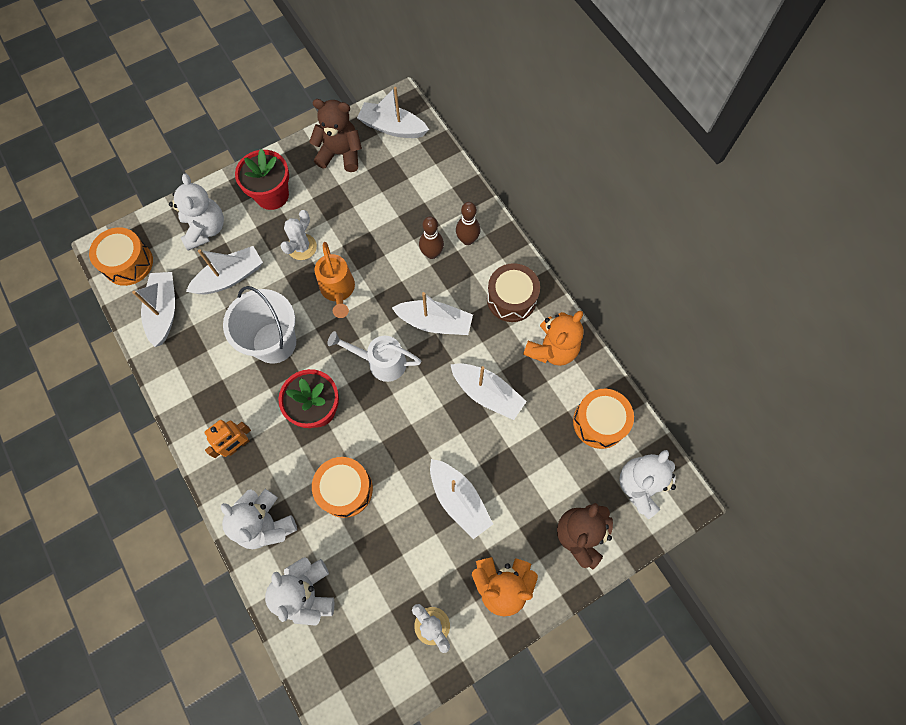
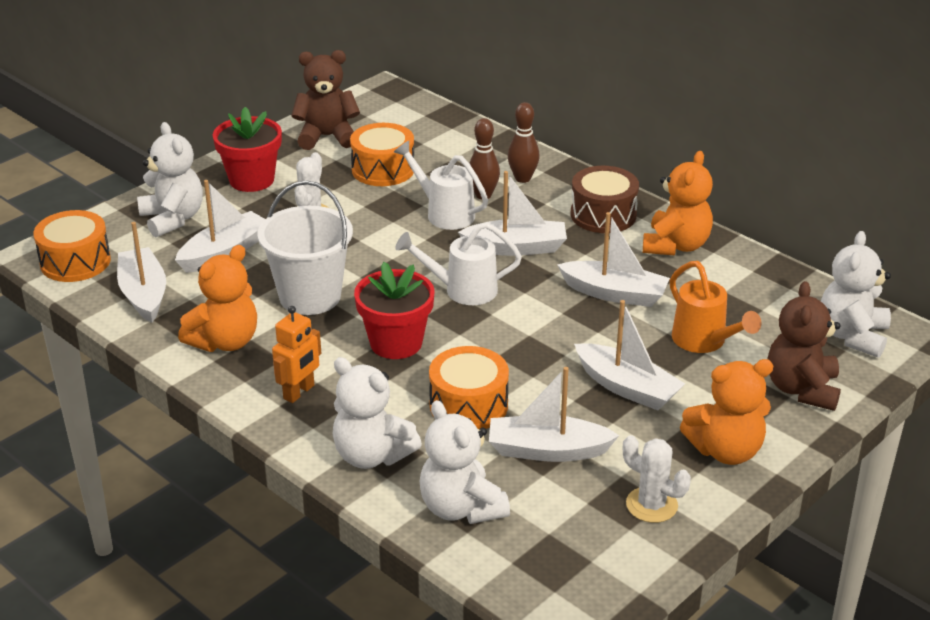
camera: 15 degrees left, 35 degrees down
(204, 378) = (225, 341): none -> orange teddy bear
(338, 290) = (376, 241): orange watering can -> orange watering can (703, 341)
(392, 127) = (383, 109): white boat -> white boat (547, 450)
(397, 269) = (445, 213): none -> white watering can
(599, 422) = (769, 293): orange drum -> orange drum (383, 169)

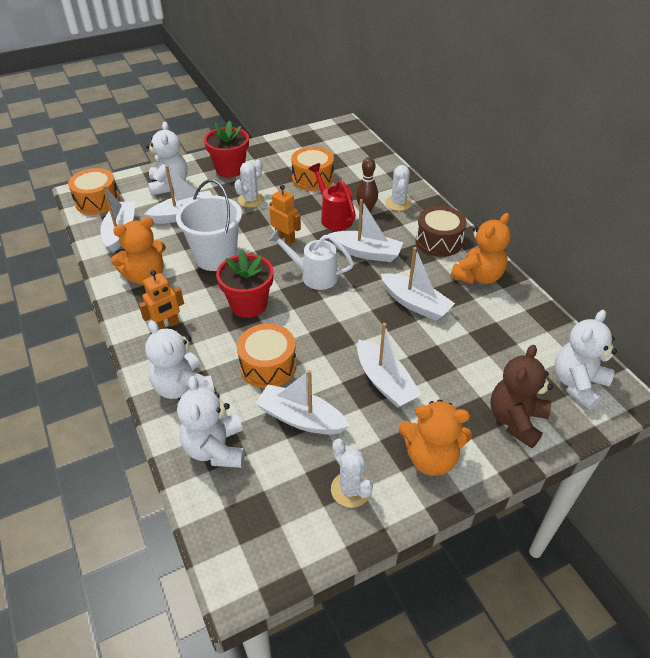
camera: 20 degrees right, 10 degrees up
(327, 137) = (291, 150): brown teddy bear -> none
(394, 254) = (285, 239): none -> orange robot
(445, 213) = (334, 217): white watering can -> red watering can
(522, 178) = (398, 203): brown bowling pin -> white cactus
(703, 341) = (460, 359): orange watering can -> none

